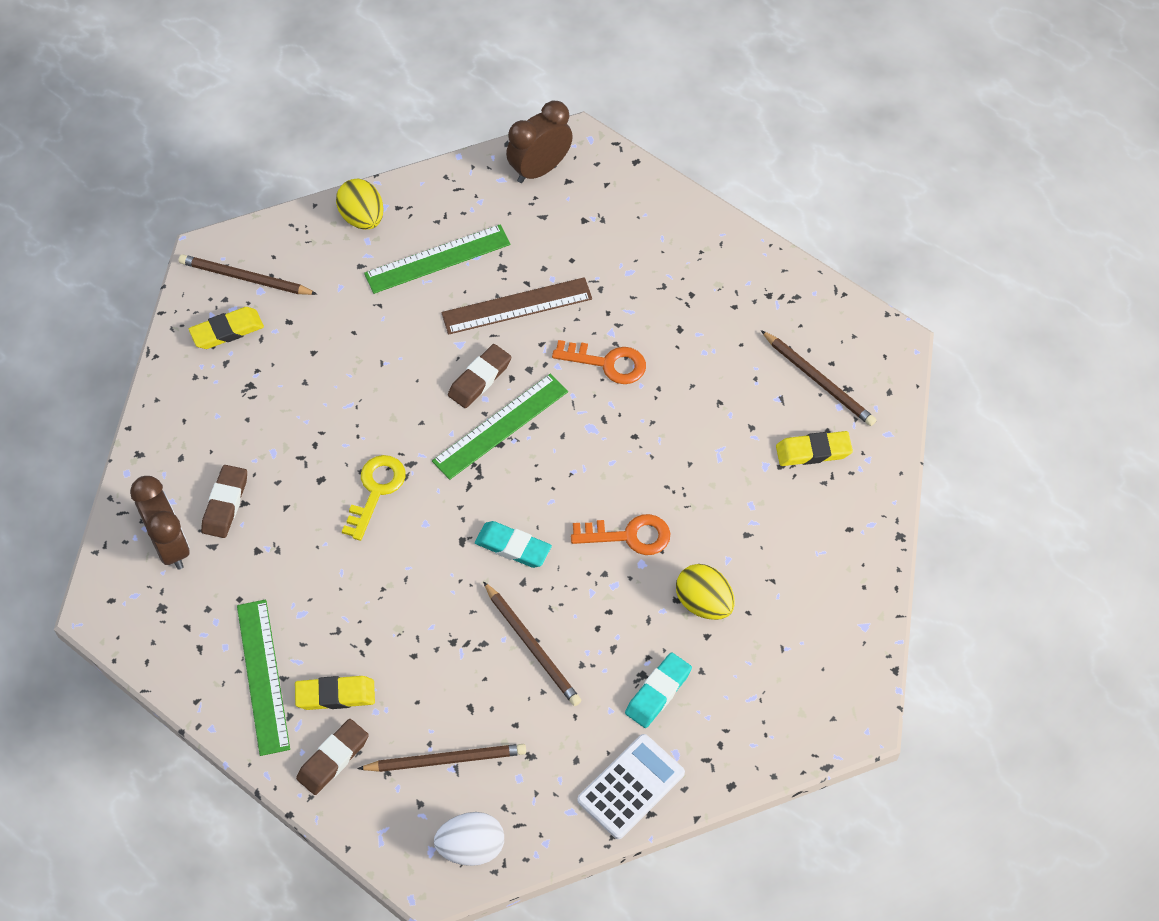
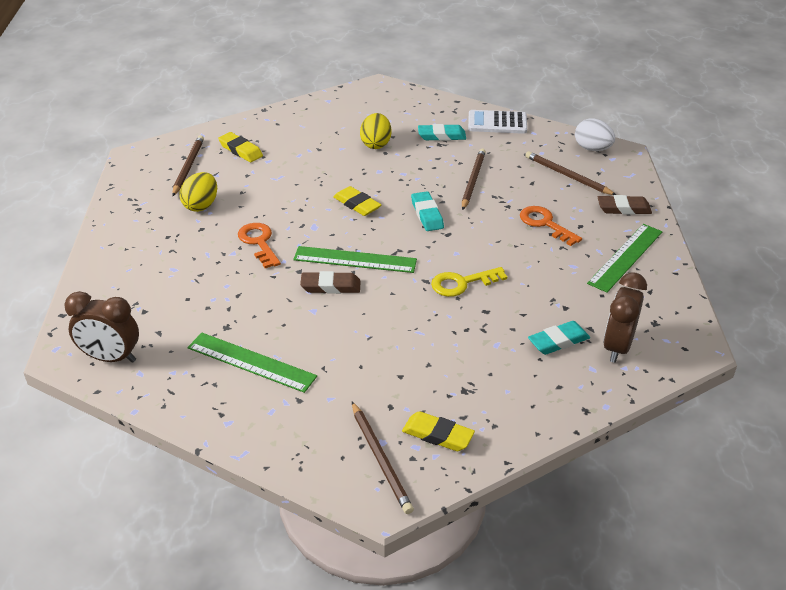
camera: 130 degrees left, 20 degrees down
(225, 504) = (558, 341): brown eraser -> turquoise eraser
(335, 695) = (594, 226): yellow eraser -> yellow eraser (357, 204)
(362, 218) = (251, 428): yellow egg -> yellow egg (201, 205)
(517, 306) = (253, 302): brown ruler -> none
(629, 536) = (368, 181): orange key -> orange key (545, 224)

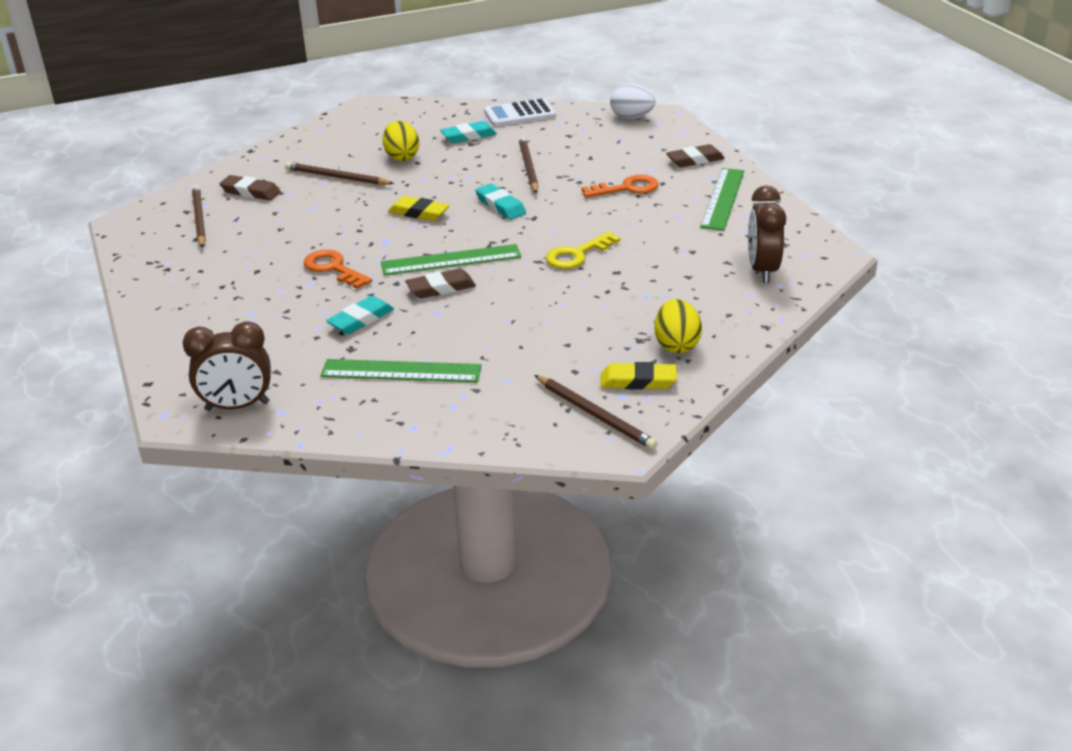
camera: 20 degrees left, 5 degrees down
(201, 205) = (241, 250): yellow egg -> yellow egg (676, 345)
(240, 150) = (250, 192): yellow eraser -> brown eraser
(545, 224) = (627, 188): orange key -> orange key turned 135 degrees clockwise
(558, 341) = (704, 279): turquoise eraser -> turquoise eraser (361, 319)
(567, 176) = (622, 144): brown pencil -> brown pencil (337, 177)

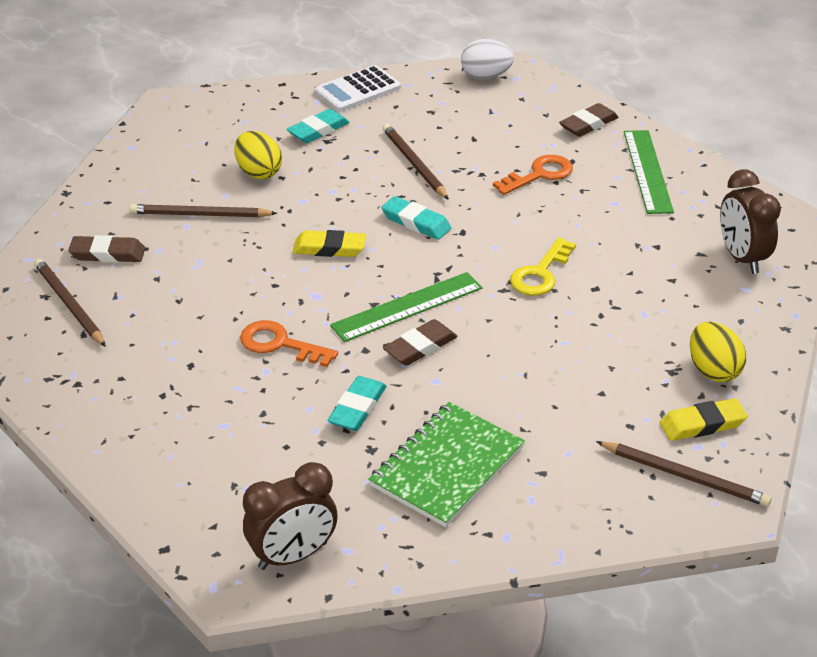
camera: 20 degrees left, 5 degrees up
(401, 371) = (447, 466): green ruler -> green notebook

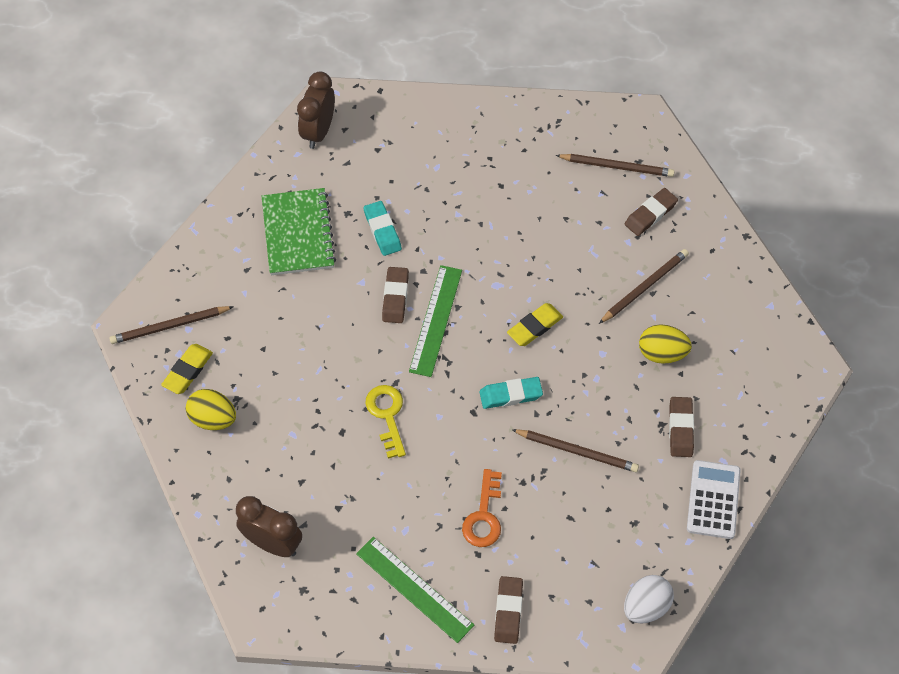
camera: 135 degrees right, 20 degrees up
(280, 344) = (472, 236): orange key -> none
(318, 130) = (680, 429): turquoise eraser -> brown eraser

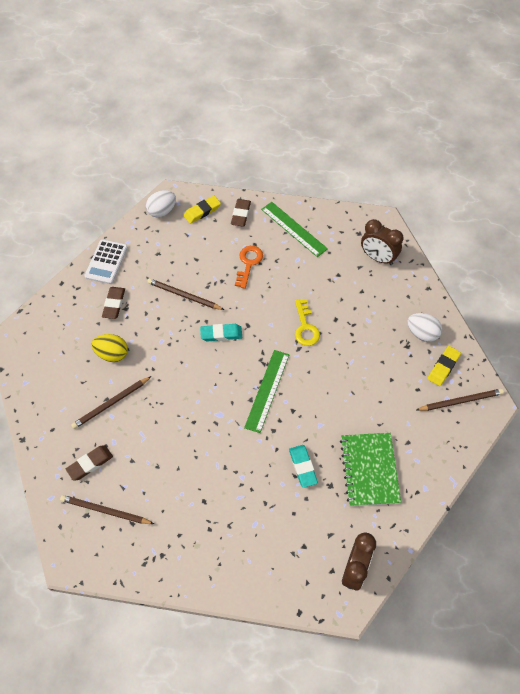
camera: 175 degrees left, 0 degrees up
(213, 419) = (422, 333): yellow egg -> white egg
(395, 297) = (295, 410): brown eraser -> none
(535, 327) = (197, 380): yellow eraser -> yellow eraser (202, 211)

